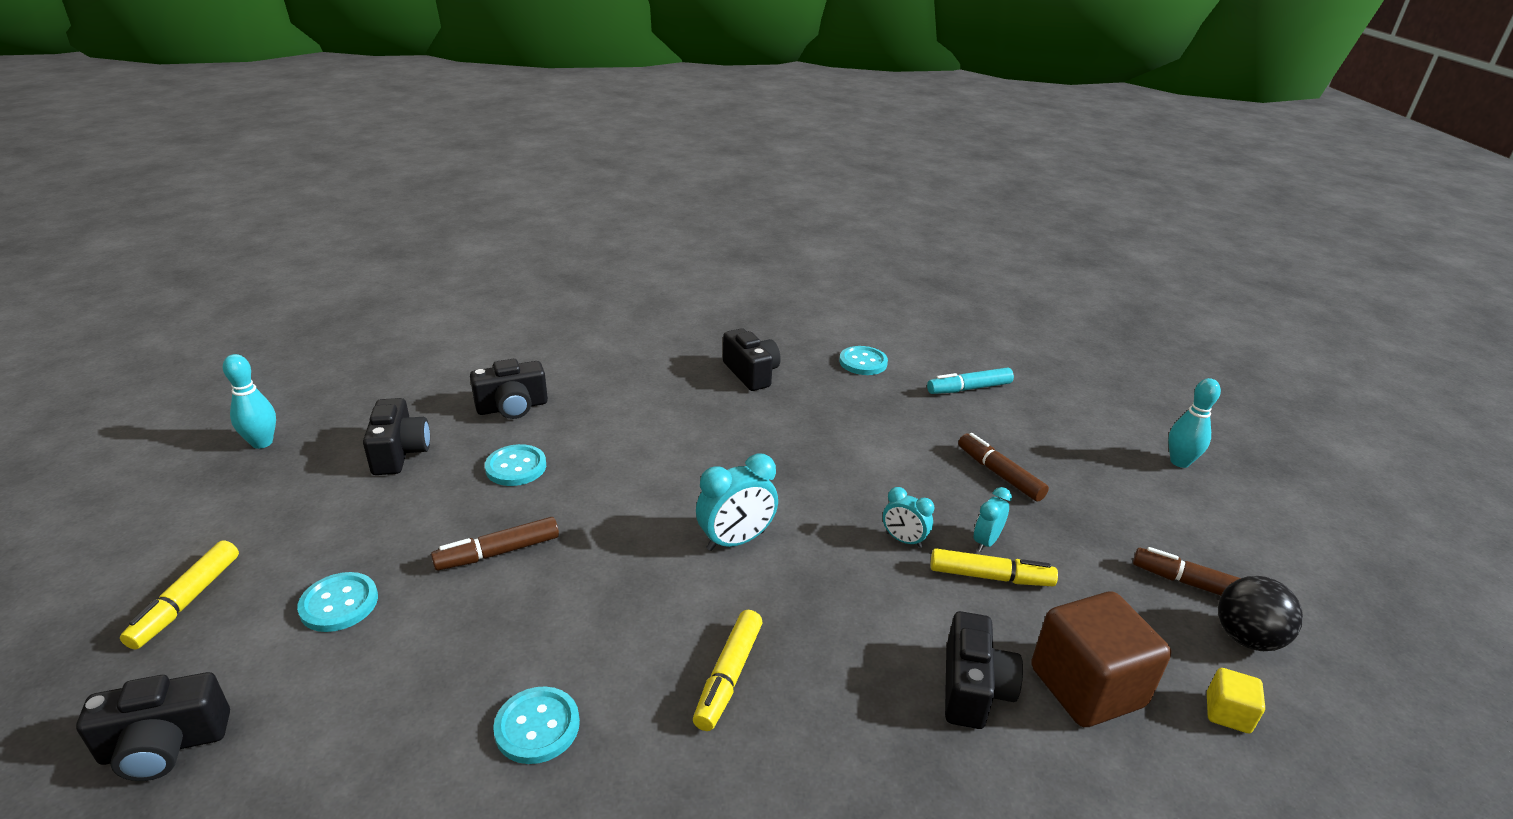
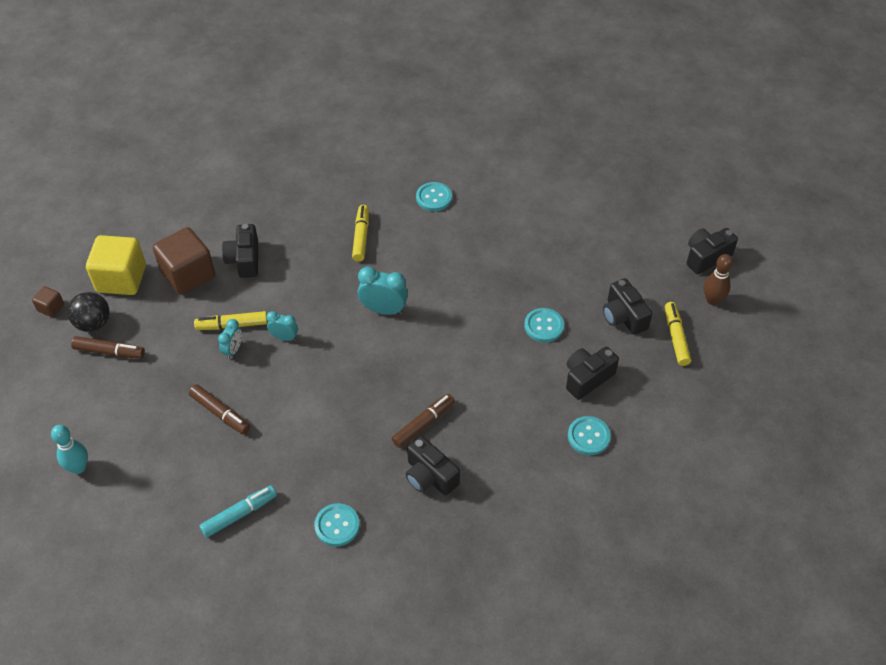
camera: 165 degrees right, 20 degrees up
(165, 746) = (571, 157): black camera -> black camera (706, 257)
(187, 601) = (632, 205): yellow marker -> yellow marker (676, 337)
(262, 443) = (712, 300): turquoise bowling pin -> brown bowling pin
(339, 604) = (563, 222): turquoise button -> turquoise button (588, 436)
(498, 552) = (509, 267): brown marker -> brown marker (423, 424)
(736, 541) = (383, 310): turquoise clock -> turquoise clock turned 60 degrees clockwise
(1227, 713) = (121, 279): yellow cube -> yellow cube, size x2.15
(1350, 688) = (51, 308): none -> brown cube

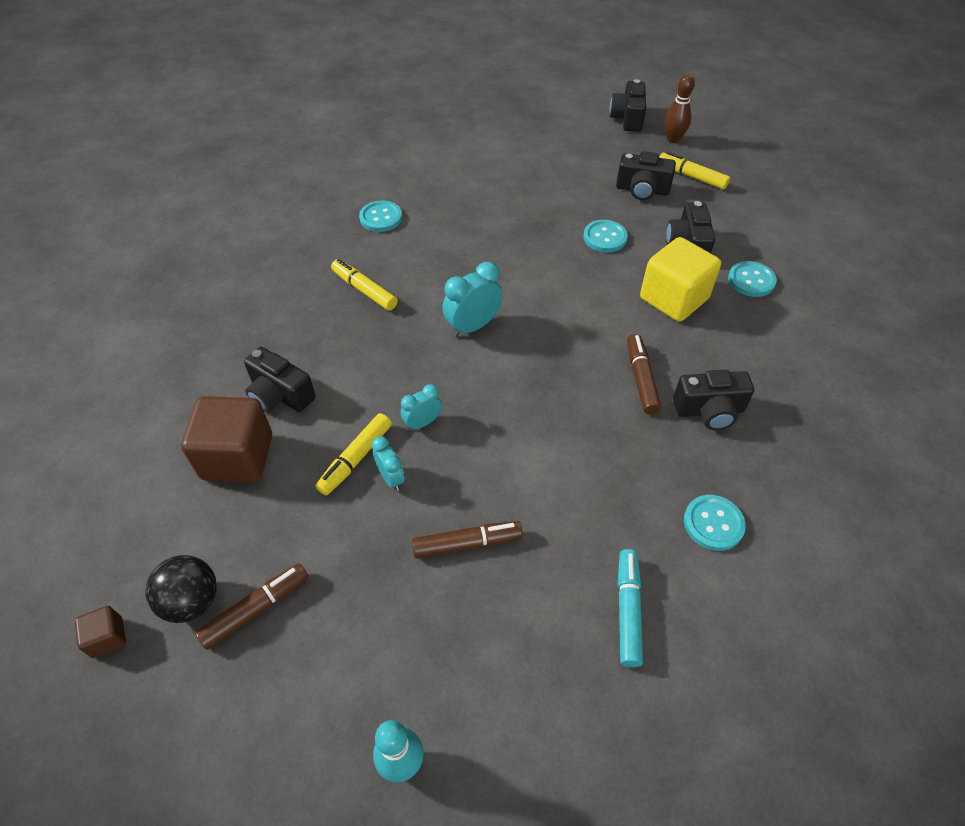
camera: 50 degrees left, 0 degrees up
(121, 279) = (161, 528): yellow cube -> yellow cube (673, 299)

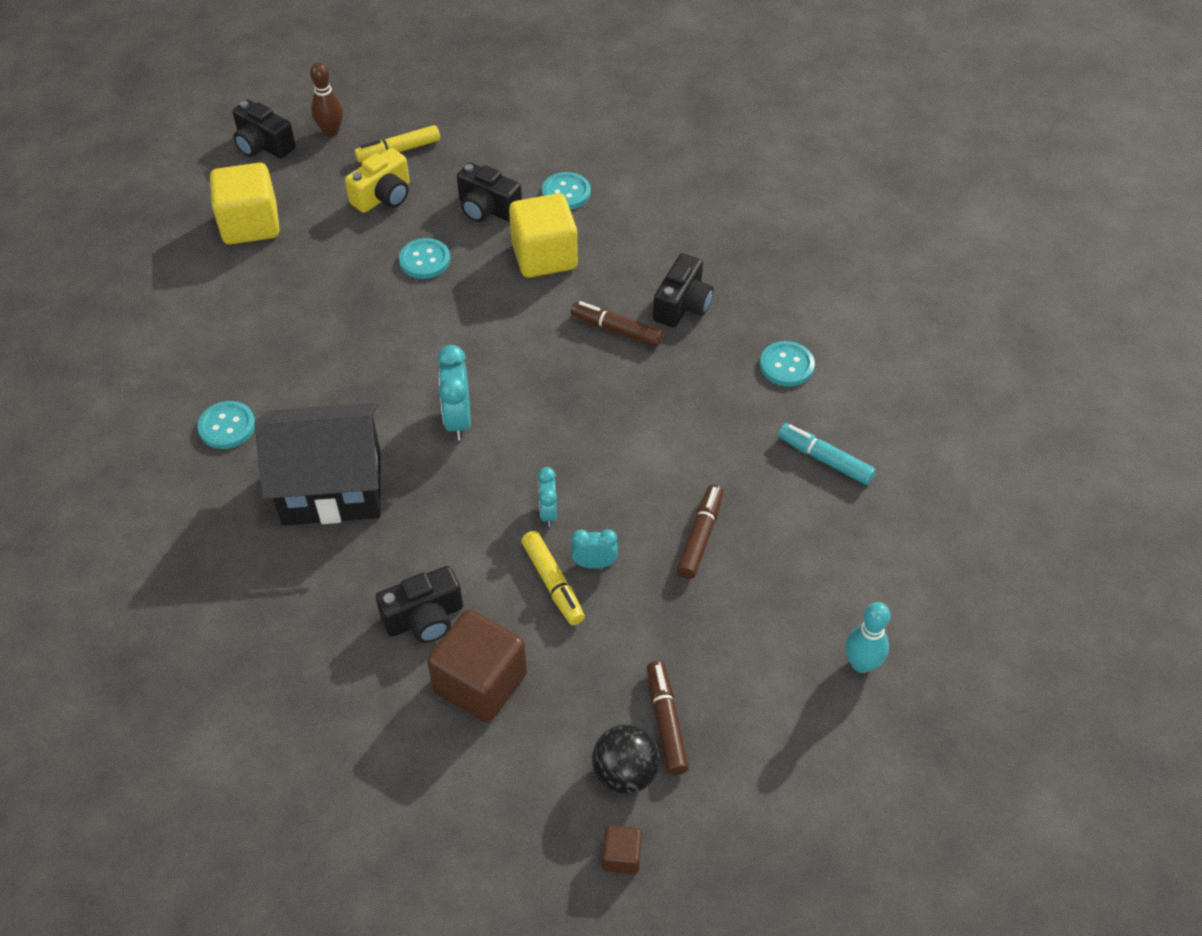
camera: 60 degrees left, 0 degrees up
(364, 290) = (332, 487): yellow marker -> black house
(555, 146) = (250, 224): none -> yellow cube
(642, 190) = (383, 196): black camera -> yellow camera

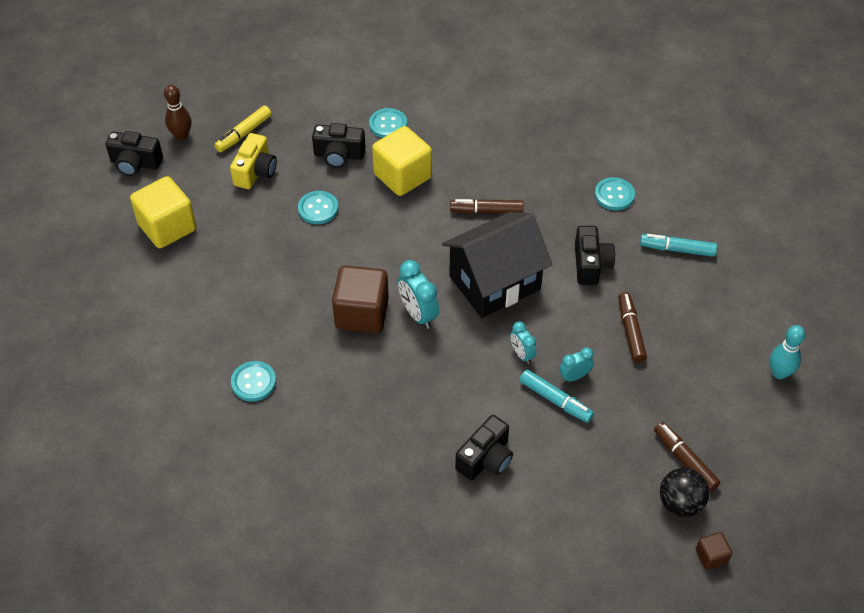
camera: 25 degrees left, 0 degrees up
(332, 487) = (361, 396): black house -> black house (494, 283)
(480, 683) = (551, 486): brown cube -> brown cube (362, 313)
(553, 582) = (555, 400): yellow marker -> turquoise marker
(682, 305) = (520, 178): black camera -> black camera (591, 264)

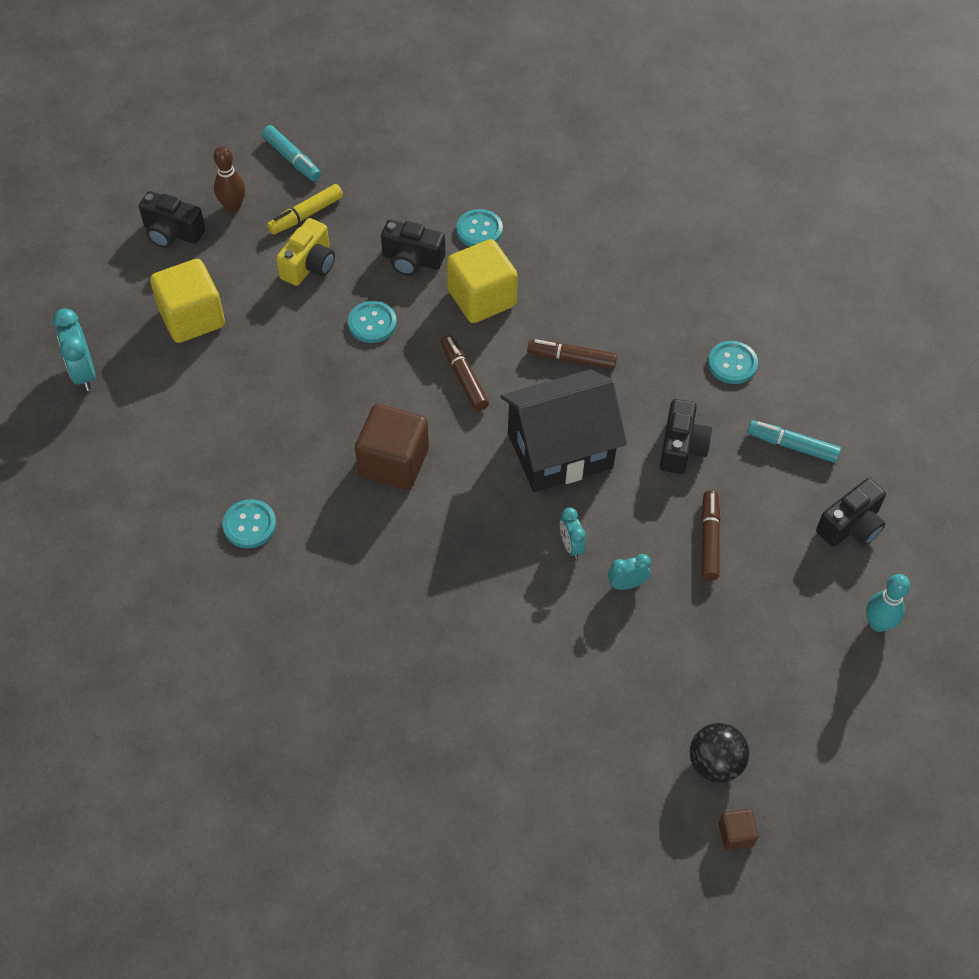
camera: 10 degrees right, 5 degrees up
(418, 314) = (460, 474): turquoise clock -> turquoise clock (83, 373)
(485, 459) = (497, 666): black camera -> black camera (851, 526)
(555, 400) = (597, 609): turquoise marker -> turquoise marker (292, 159)
(685, 460) = (734, 712): brown marker -> brown marker (464, 378)

